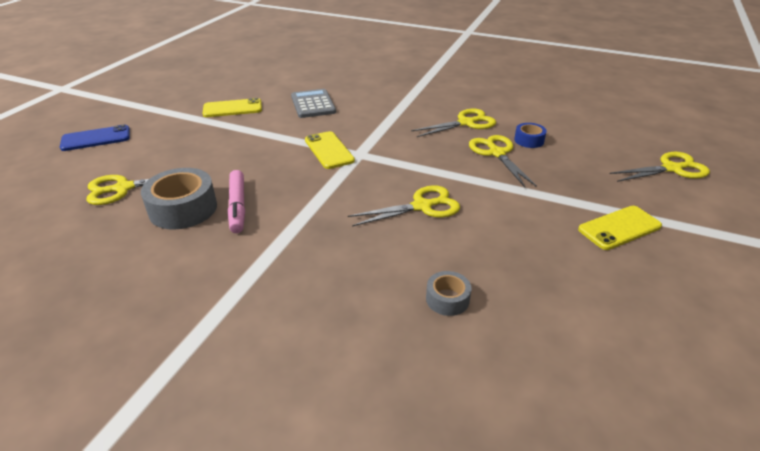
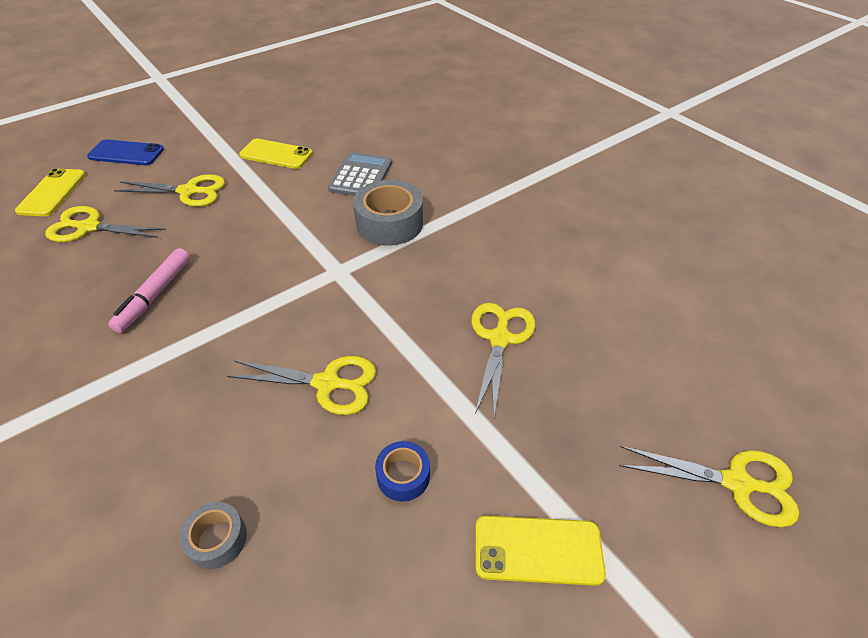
camera: 30 degrees right, 10 degrees up
(183, 209) = (109, 276): grey tape -> grey tape (389, 223)
(329, 150) = (312, 252): yellow phone -> yellow phone (52, 192)
(466, 123) = (510, 271): yellow scissors -> yellow scissors (189, 191)
(529, 140) = (565, 334): blue tape -> blue tape (403, 476)

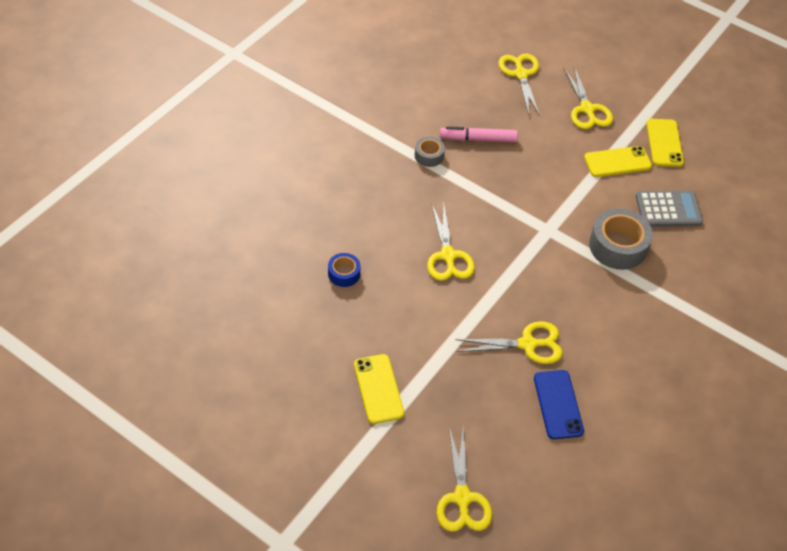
camera: 70 degrees right, 5 degrees up
(52, 192) = (544, 36): yellow phone -> yellow phone (617, 162)
(126, 153) = (610, 51): blue phone -> blue phone (558, 404)
(217, 539) = (334, 241): grey tape -> grey tape (429, 156)
(403, 476) = (400, 313): blue tape -> blue tape (344, 274)

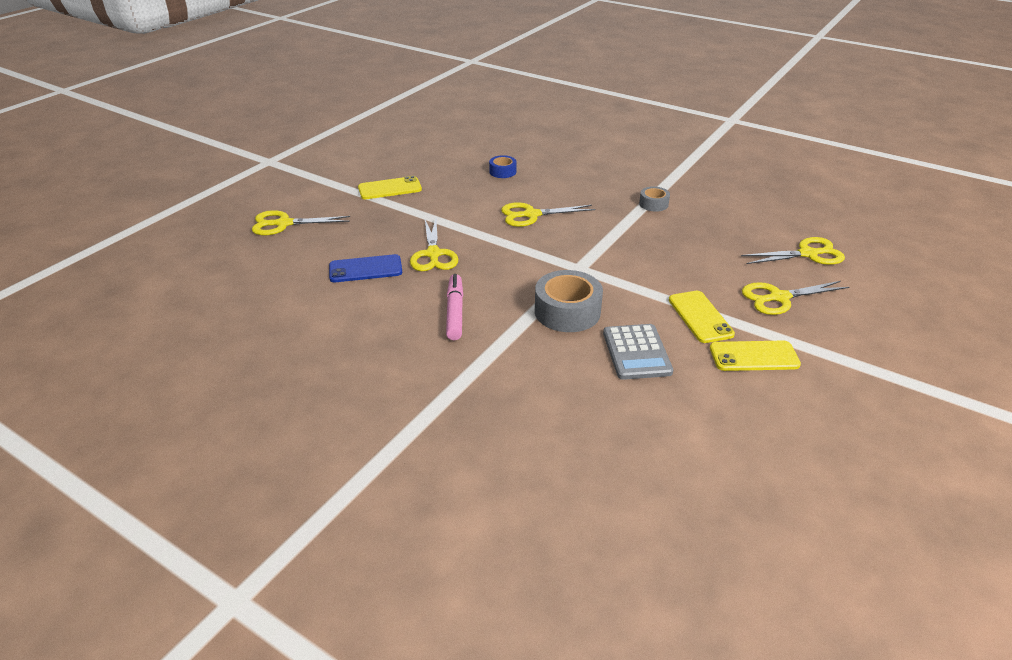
camera: 90 degrees right, 15 degrees down
(478, 139) = (690, 229): pink marker -> pink marker (455, 312)

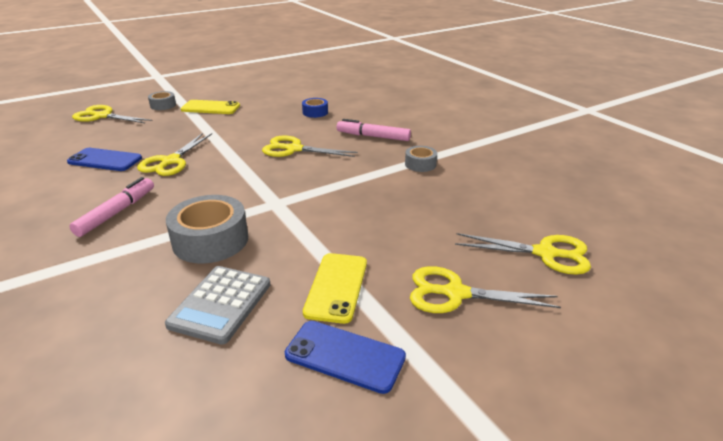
camera: 25 degrees right, 5 degrees down
(333, 196) = (163, 105): none -> grey tape
(585, 186) = (373, 136): none -> pink marker
(754, 356) = (345, 356): yellow phone -> blue phone

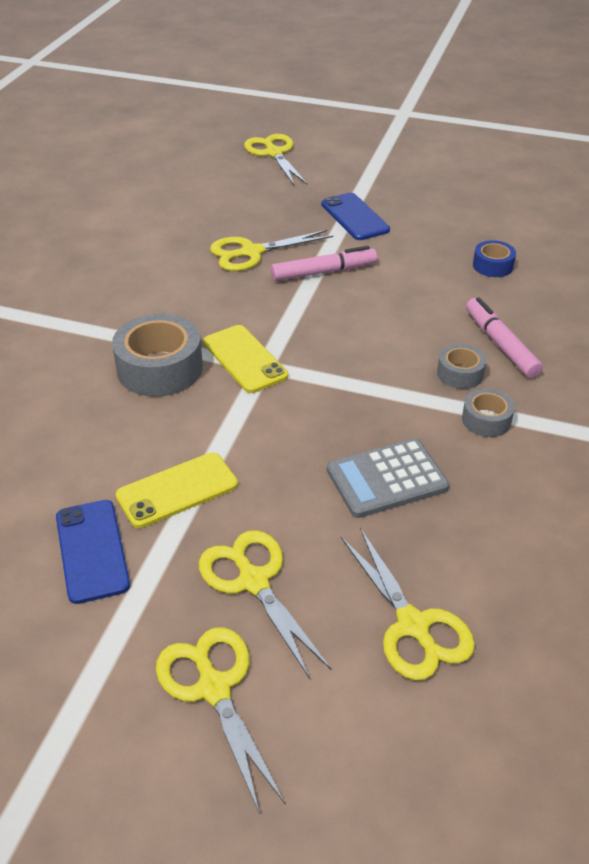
camera: 50 degrees right, 10 degrees up
(105, 160) = (204, 218): blue phone -> blue phone (354, 217)
(117, 212) = (138, 288): pink marker -> pink marker (324, 272)
(163, 105) = (347, 165): grey tape -> grey tape (460, 373)
(210, 108) = (389, 195): yellow phone -> yellow phone (245, 359)
(221, 304) = (84, 435): grey calculator -> grey calculator (386, 479)
(294, 149) = (383, 307): yellow scissors -> yellow scissors (214, 688)

